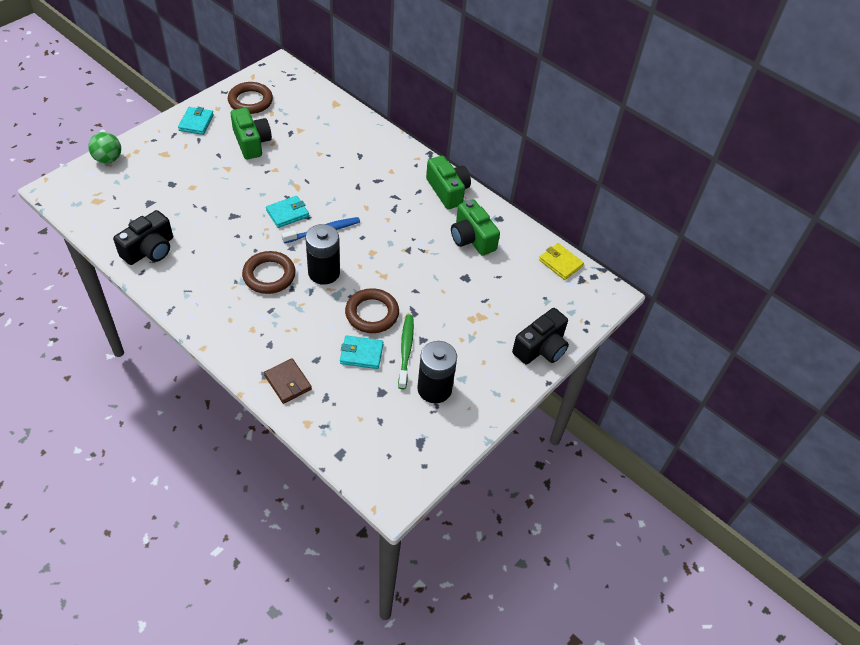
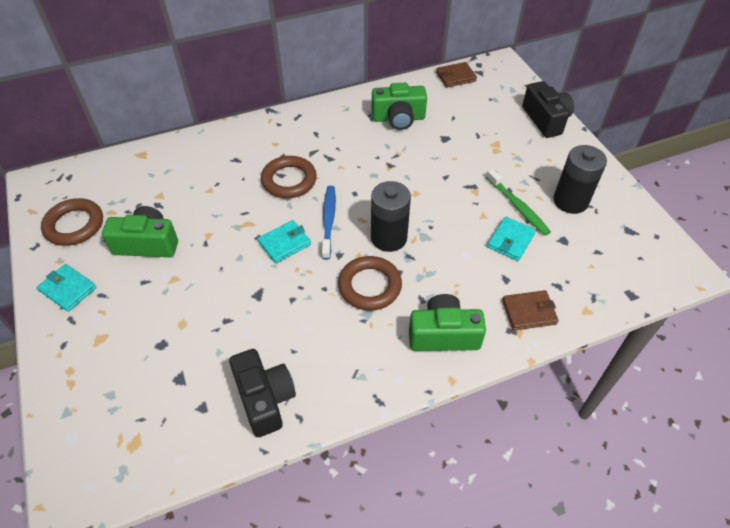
camera: 60 degrees left, 0 degrees up
(108, 159) = (60, 409): green ball -> none
(287, 213) = (284, 243): turquoise wallet -> turquoise wallet turned 60 degrees clockwise
(372, 313) = (461, 217): brown ring -> brown ring (289, 180)
(406, 350) = (518, 206): green toothbrush -> green toothbrush turned 150 degrees counterclockwise
(448, 191) = (328, 114): green camera -> green camera (443, 335)
(560, 263) = (455, 77): yellow wallet -> brown wallet

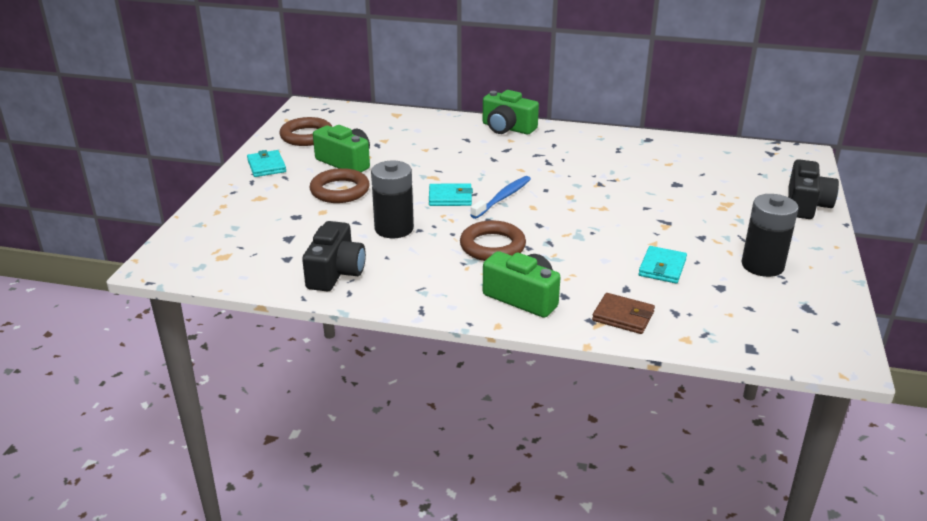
camera: 35 degrees right, 20 degrees down
(289, 180) = (497, 164): brown ring -> brown ring (340, 190)
(388, 238) = (544, 225): black battery -> black battery (394, 228)
(398, 118) = (644, 158): green camera -> green camera (507, 128)
(455, 77) = (739, 149): brown wallet -> none
(510, 240) = (662, 268): turquoise wallet -> turquoise wallet turned 45 degrees counterclockwise
(518, 206) = (698, 250): green toothbrush -> none

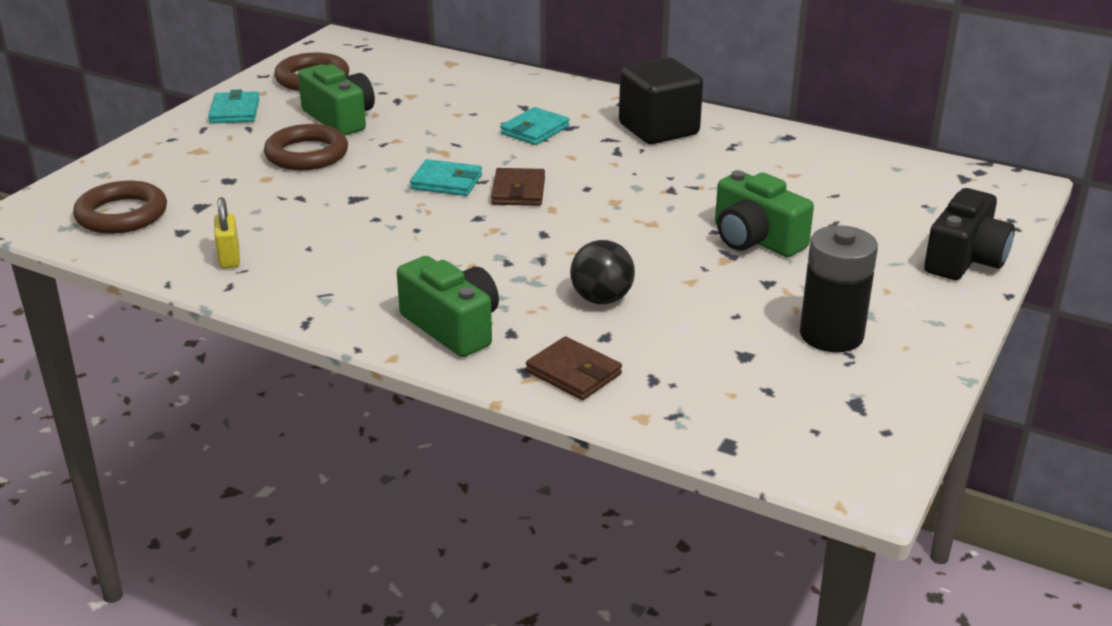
camera: 15 degrees right, 0 degrees up
(335, 272) = (229, 258): black camera -> yellow padlock
(394, 228) = (343, 212): black battery -> none
(492, 246) = (459, 253): brown ring -> brown ring (122, 214)
(502, 198) = (518, 191): blue toothbrush -> brown wallet
(507, 128) = (592, 98): green camera -> green camera (755, 239)
(564, 144) = (658, 129): none -> black cube
(606, 263) = (601, 299): none -> black ball
(662, 268) = (678, 316): turquoise wallet -> turquoise wallet (534, 130)

